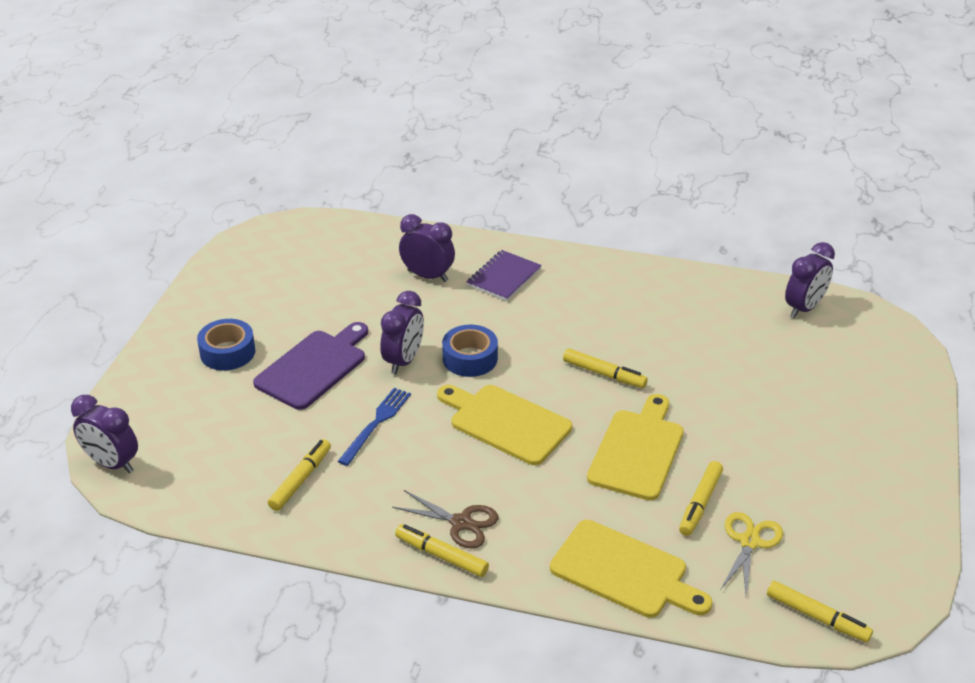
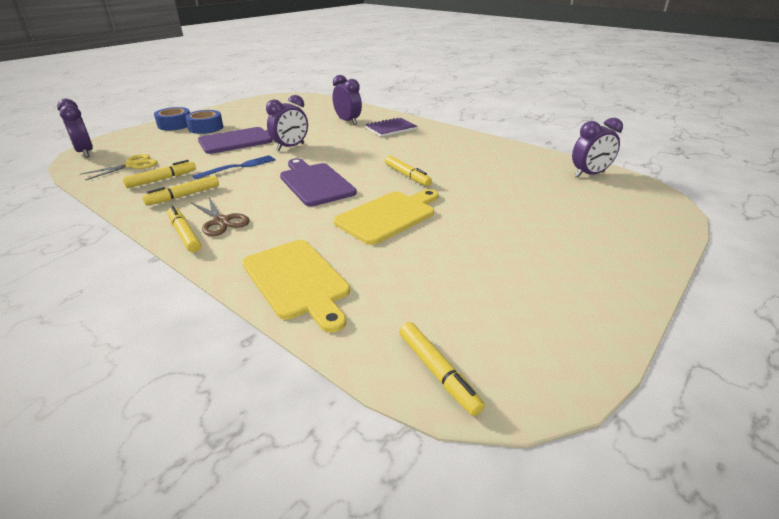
camera: 25 degrees right, 5 degrees down
(470, 358) = (330, 153): blue tape -> blue tape (175, 125)
(506, 422) = (315, 183): yellow cutting board -> purple cutting board
(700, 503) = (405, 256): yellow marker -> yellow marker (184, 196)
(749, 542) = (423, 292): yellow scissors -> yellow scissors (132, 165)

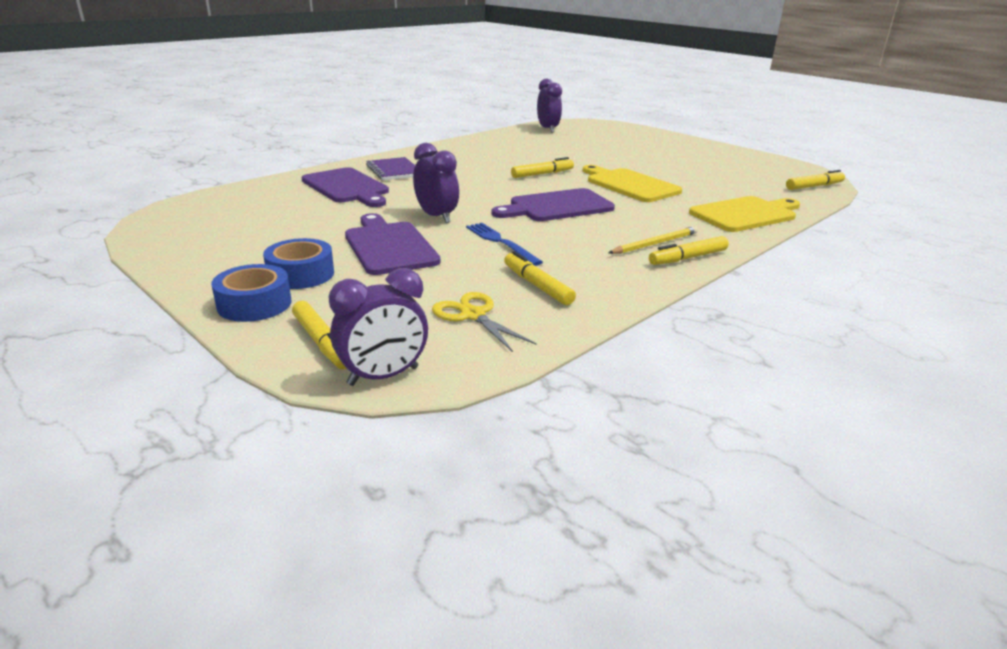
camera: 85 degrees left, 5 degrees down
(184, 196) = (592, 267): yellow marker -> yellow marker (322, 342)
(221, 221) = (655, 243): brown scissors -> yellow pencil
(348, 121) = (347, 187): purple clock -> purple cutting board

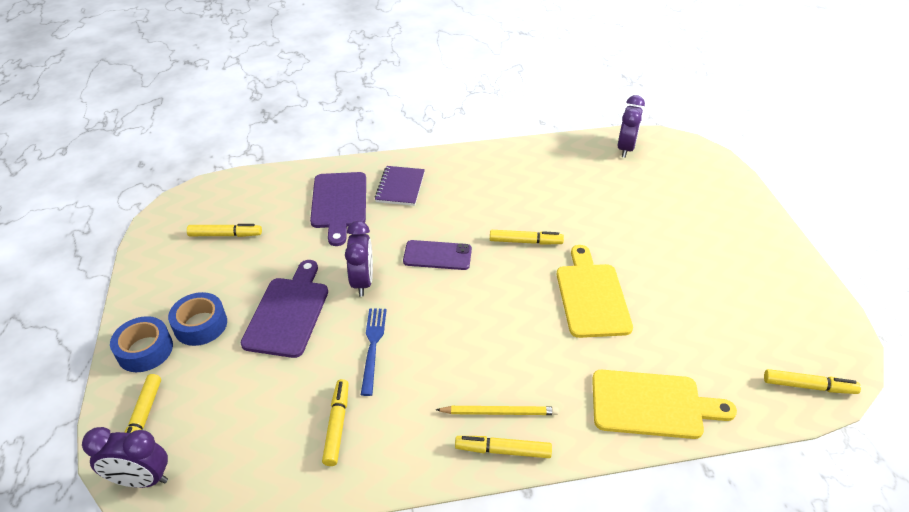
camera: 35 degrees right, 15 degrees up
(246, 224) = (225, 235): none -> yellow marker
(473, 315) = (256, 440): yellow scissors -> none
(482, 192) = (437, 255): none -> purple phone
(557, 206) = (478, 308): purple cutting board -> none

